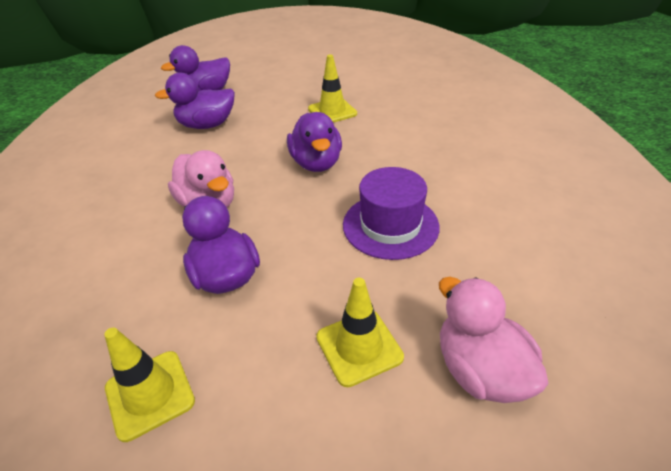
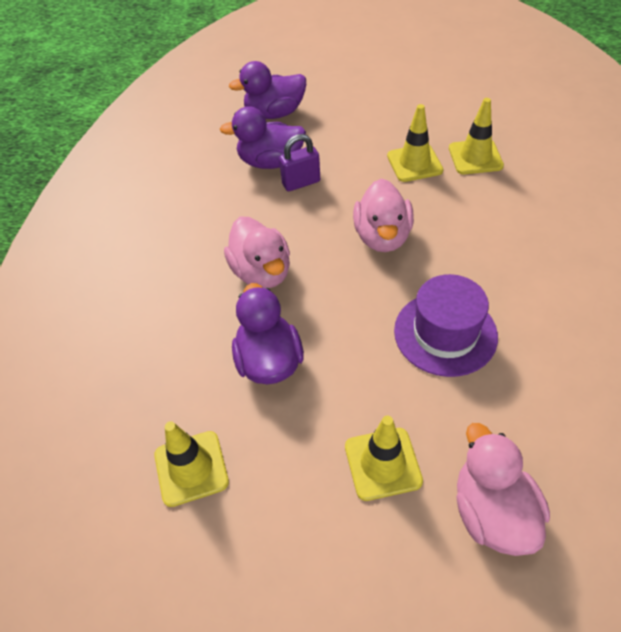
camera: 15 degrees right, 10 degrees up
(236, 135) = (301, 183): none -> purple padlock
(316, 163) = (382, 237): purple duck -> pink duck
(381, 102) = (475, 157): none -> yellow traffic cone

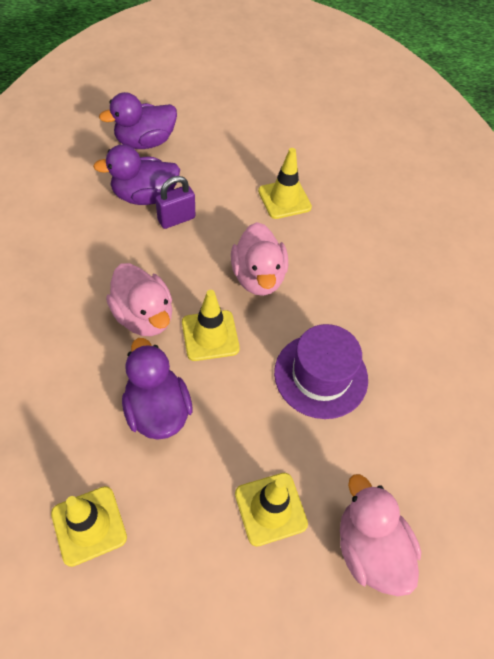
camera: 15 degrees left, 5 degrees up
(475, 157) = (340, 193): yellow traffic cone -> yellow traffic cone (210, 335)

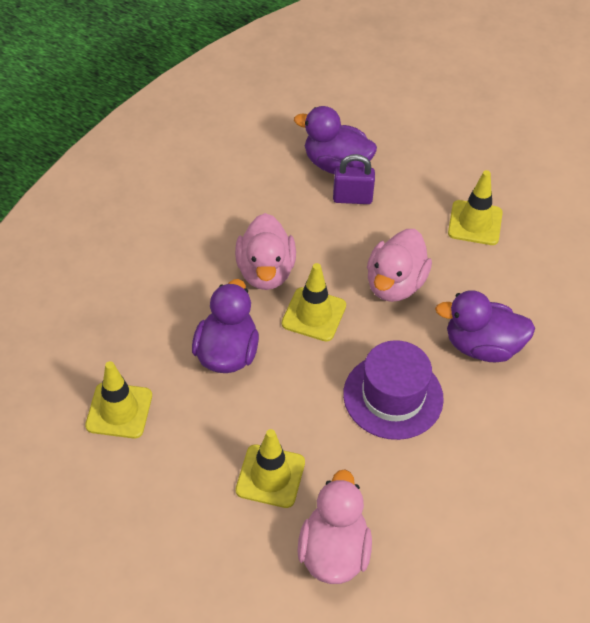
camera: 35 degrees right, 5 degrees down
(145, 142) = (371, 113): purple duck -> purple duck (482, 346)

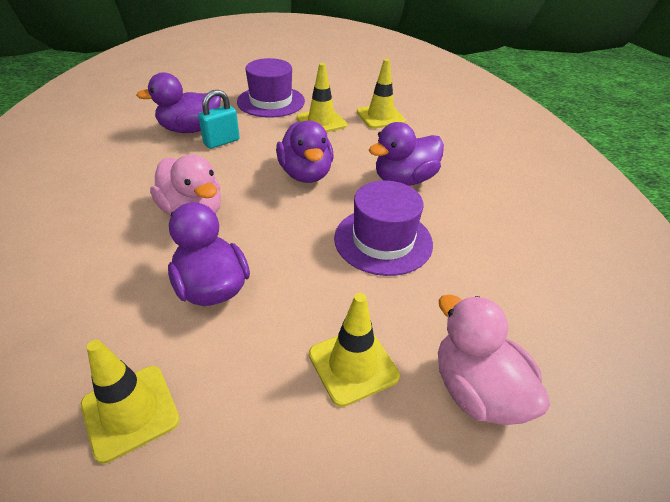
camera: 40 degrees left, 10 degrees down
(314, 314) = (263, 221): yellow traffic cone -> yellow traffic cone (380, 117)
(352, 198) = (221, 142): purple padlock -> turquoise padlock
(395, 284) = (306, 174): pink duck -> purple duck
(449, 163) = (271, 101): none -> purple hat

